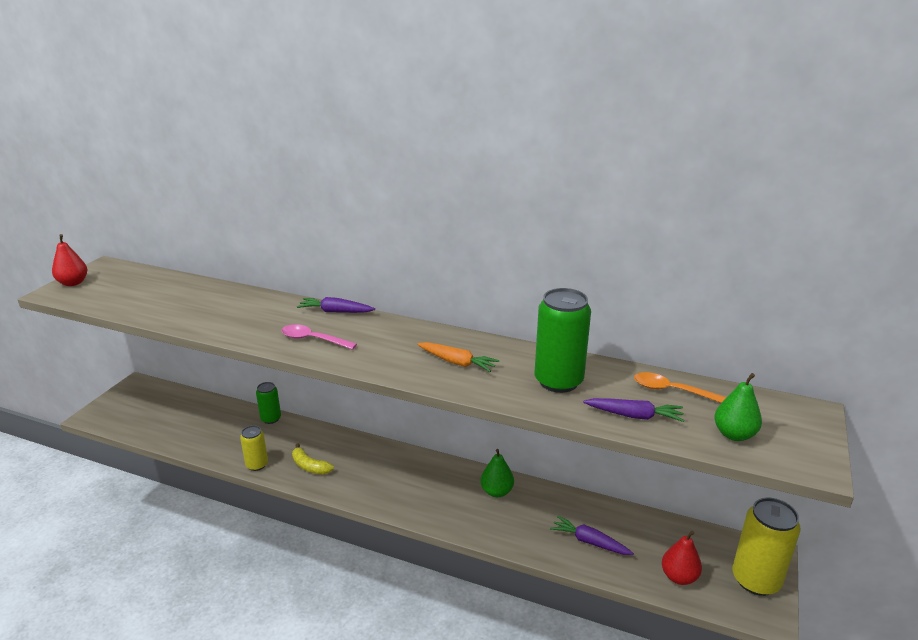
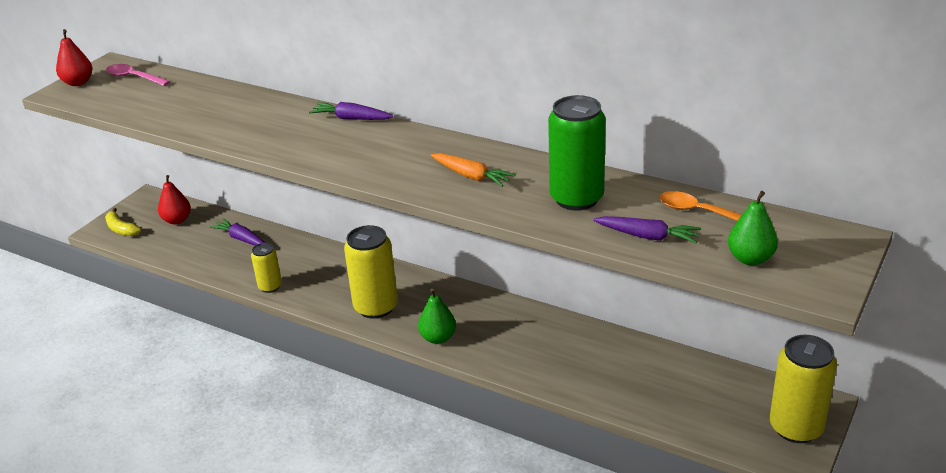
camera: 10 degrees right, 5 degrees up
(271, 419) = (289, 239): green can -> none
(310, 466) = (326, 290): yellow banana -> yellow banana (121, 229)
(313, 339) = (322, 148): pink spoon -> pink spoon (134, 77)
(357, 480) = (376, 307): none -> yellow can
(496, 491) = (527, 325): green pear -> green pear (438, 338)
(589, 542) = (618, 380): purple carrot -> purple carrot (241, 239)
(679, 577) = (709, 420): red pear -> red pear (177, 220)

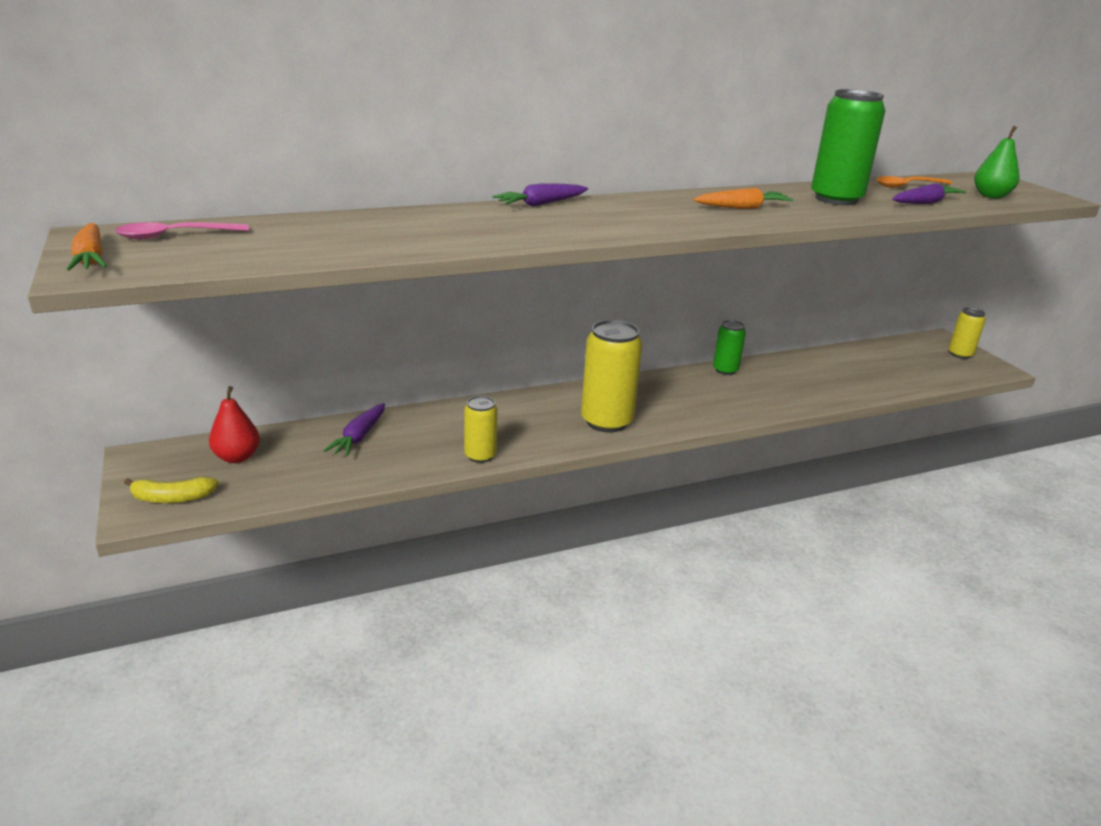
camera: 55 degrees left, 5 degrees down
(78, 82) = (90, 258): red pear -> orange carrot
(241, 239) = (359, 437): purple carrot -> purple carrot turned 60 degrees counterclockwise
(438, 338) = (697, 415): green pear -> none
(538, 317) = (725, 370): none -> green can
(796, 427) = (960, 354): yellow can -> yellow can, size x0.56

